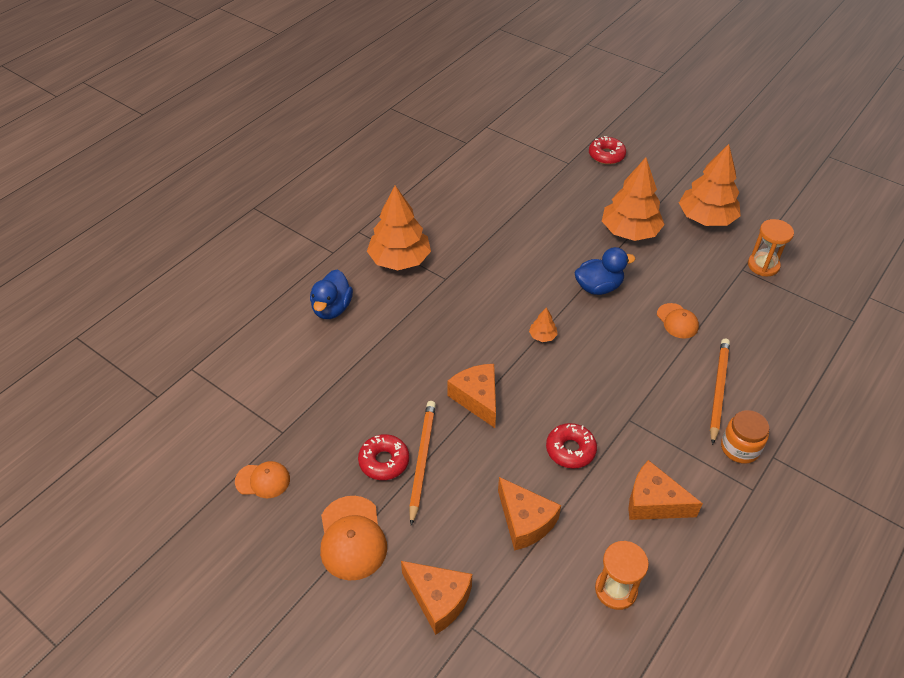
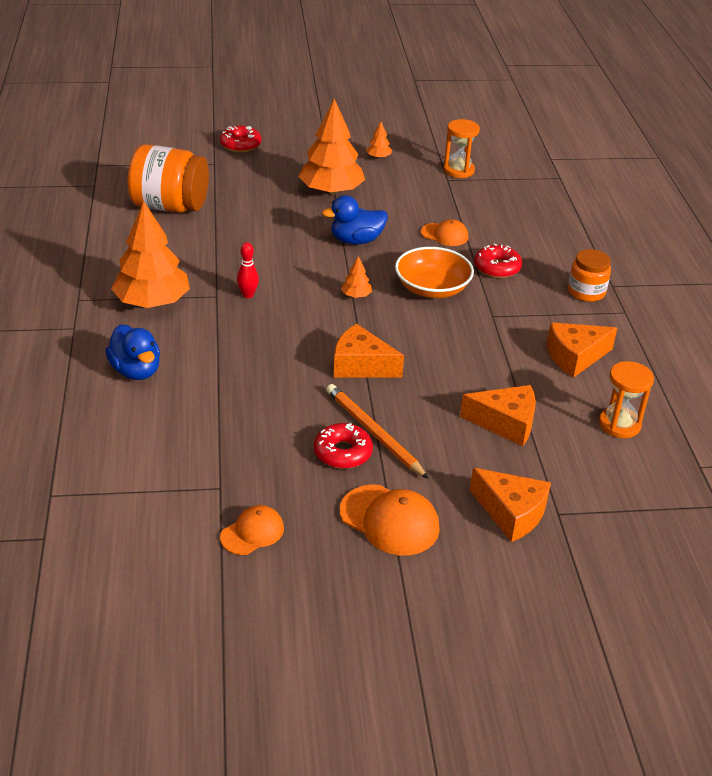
camera: 45 degrees left, 10 degrees down
(438, 599) = (511, 513): orange cheese -> orange cheese turned 45 degrees clockwise
(467, 290) = (248, 295): none -> red bowling pin
(496, 186) = (170, 206): none -> orange jar
(570, 450) = (477, 358): red donut -> red donut (497, 268)
(598, 287) = (356, 240): blue duck -> blue duck turned 135 degrees counterclockwise
(608, 365) = (432, 288): none -> orange bowl
(706, 218) = (378, 157): orange tree -> orange tree, size x0.42
(718, 390) = (528, 264): orange pencil -> none

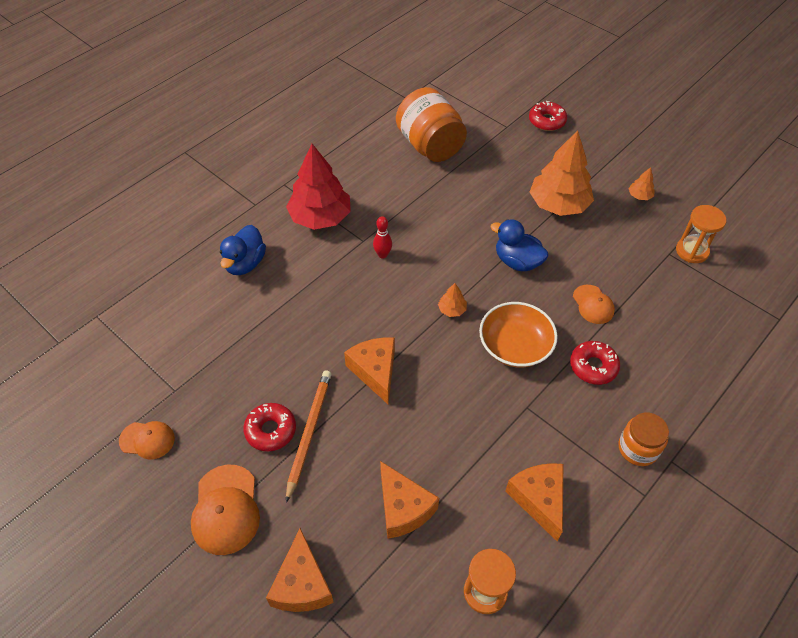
camera: 50 degrees right, 15 degrees up
(152, 302) = (320, 217): orange tree -> red tree
(575, 357) = (539, 499): orange cheese -> orange cheese turned 45 degrees clockwise

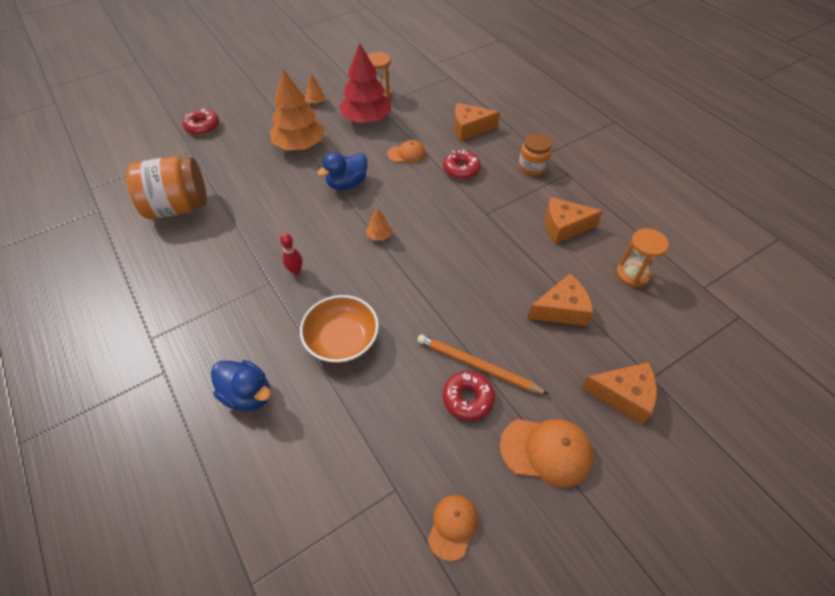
camera: 75 degrees left, 0 degrees up
(320, 217) = (219, 312): red tree -> red tree (366, 119)
(375, 371) = (425, 302): orange cheese -> orange cheese (469, 128)
(515, 346) = (429, 206): orange bowl -> orange bowl (342, 339)

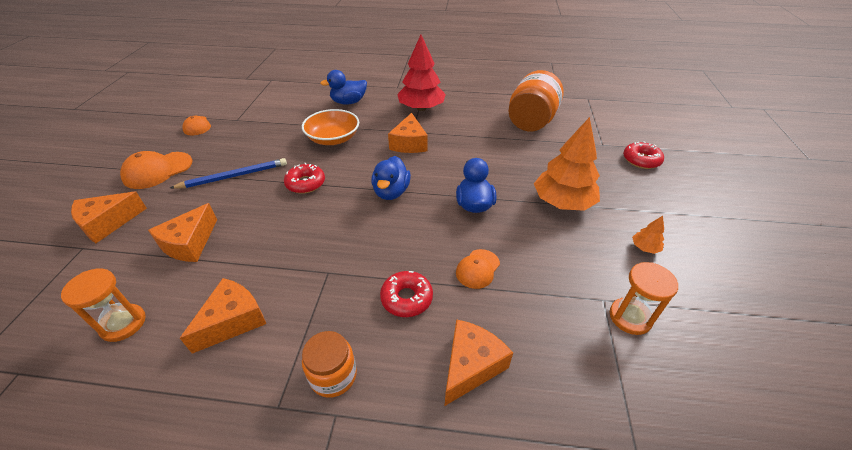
camera: 130 degrees right, 10 degrees down
(295, 271) = (409, 143): red bowling pin -> orange cheese
(366, 119) = (575, 272): red tree -> red tree (421, 108)
(379, 236) = (391, 192): orange tree -> blue duck
(468, 398) = (227, 161): red donut -> red donut (305, 183)
(477, 366) = (234, 176): orange pencil -> blue pencil

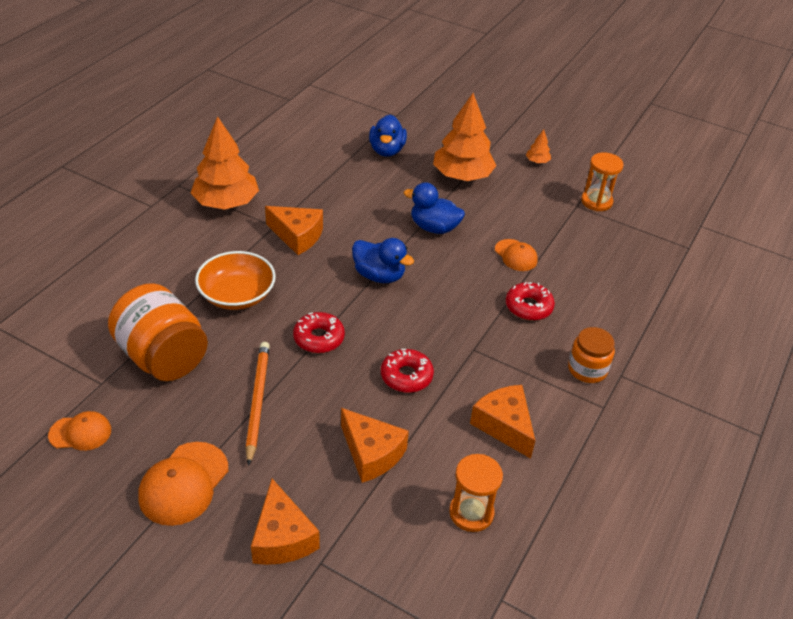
camera: 70 degrees left, 0 degrees up
(158, 170) = (183, 483): orange cap -> orange cap turned 45 degrees clockwise
(234, 176) = (257, 401): blue pencil -> orange pencil
(348, 102) = (152, 259): blue duck -> blue duck (387, 150)
(421, 108) = (226, 203): red tree -> orange tree
(471, 366) = (606, 293): orange cheese -> none
(531, 122) = (323, 138): orange jar -> orange jar (163, 357)
(641, 160) = (434, 107): red donut -> red donut (406, 376)

